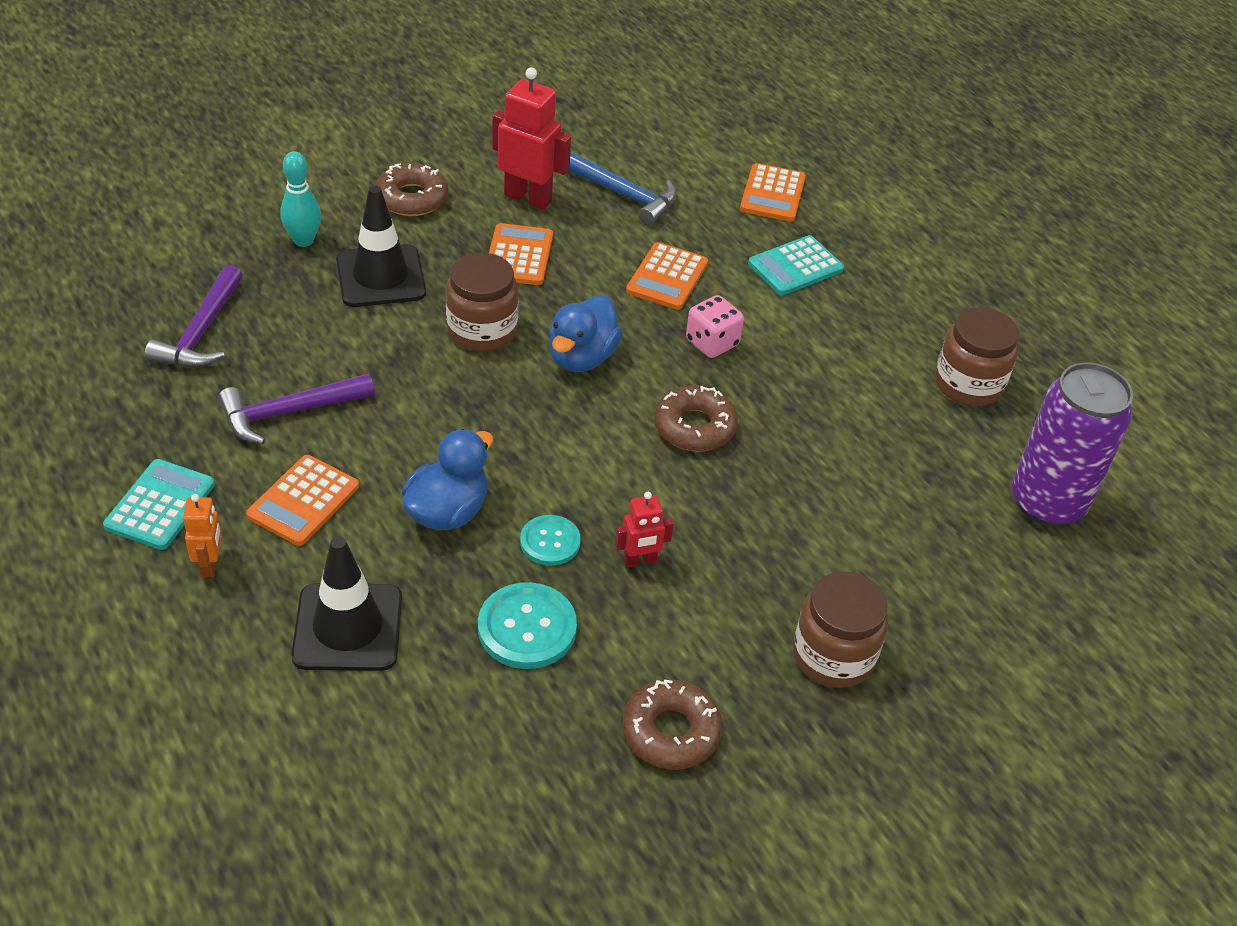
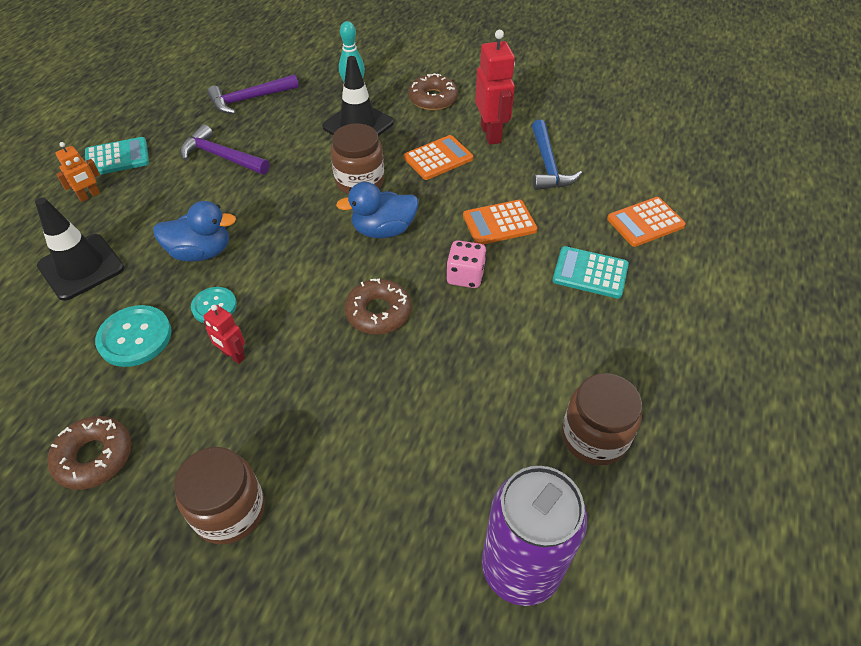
camera: 55 degrees right, 5 degrees up
(303, 501) = (161, 198): orange calculator -> none

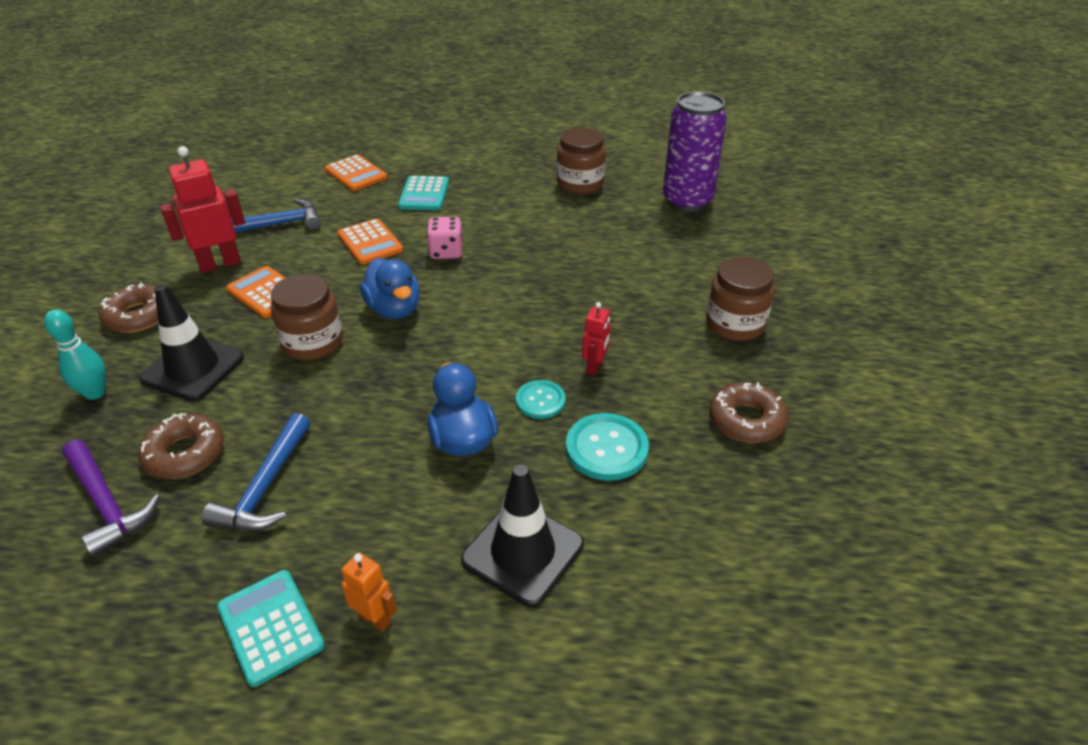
camera: 105 degrees left, 10 degrees down
(222, 156) = (266, 487): purple hammer -> blue hammer
(378, 312) = (507, 291): brown donut -> brown donut (185, 454)

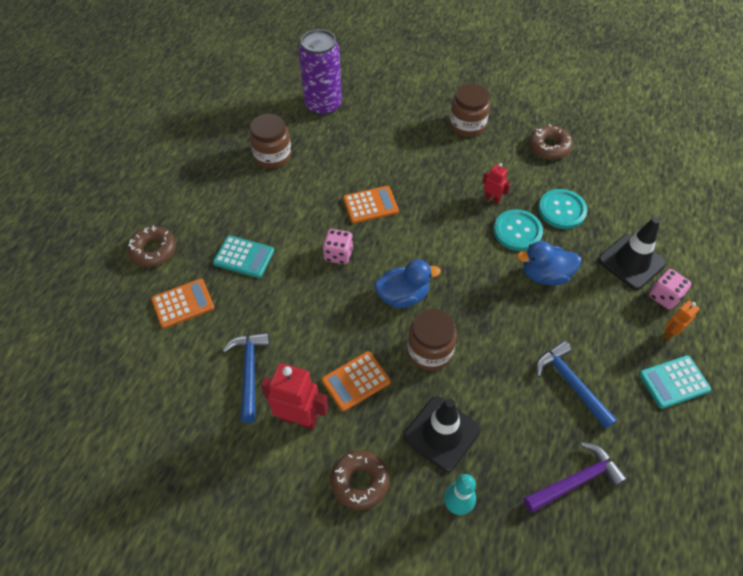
camera: 75 degrees left, 15 degrees up
(185, 454) = (534, 434): brown donut -> brown donut (153, 250)
(220, 264) = (299, 418): red robot -> red robot turned 120 degrees clockwise
(266, 487) = (571, 383): blue hammer -> blue hammer turned 150 degrees counterclockwise
(370, 242) = (306, 303): orange calculator -> orange calculator (370, 205)
(455, 607) = (664, 296): none -> pink dice
(540, 401) = (517, 231): turquoise button -> turquoise button, size x1.56

